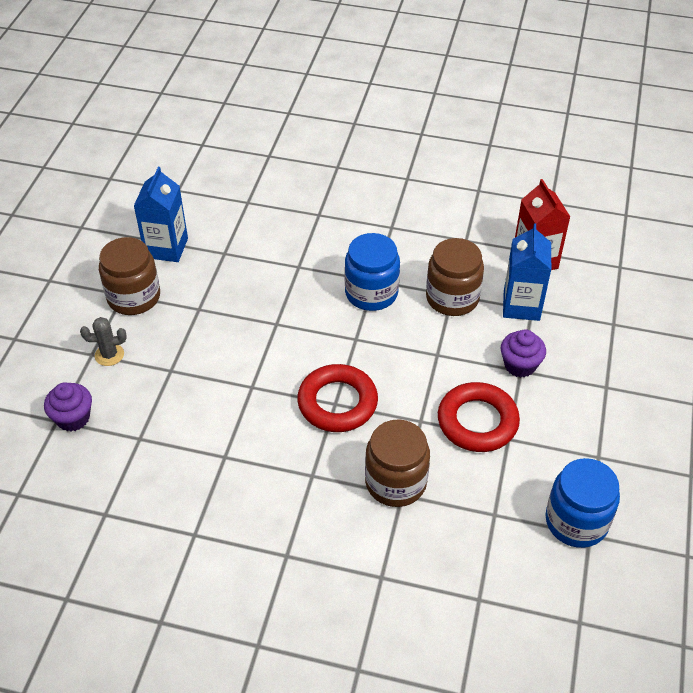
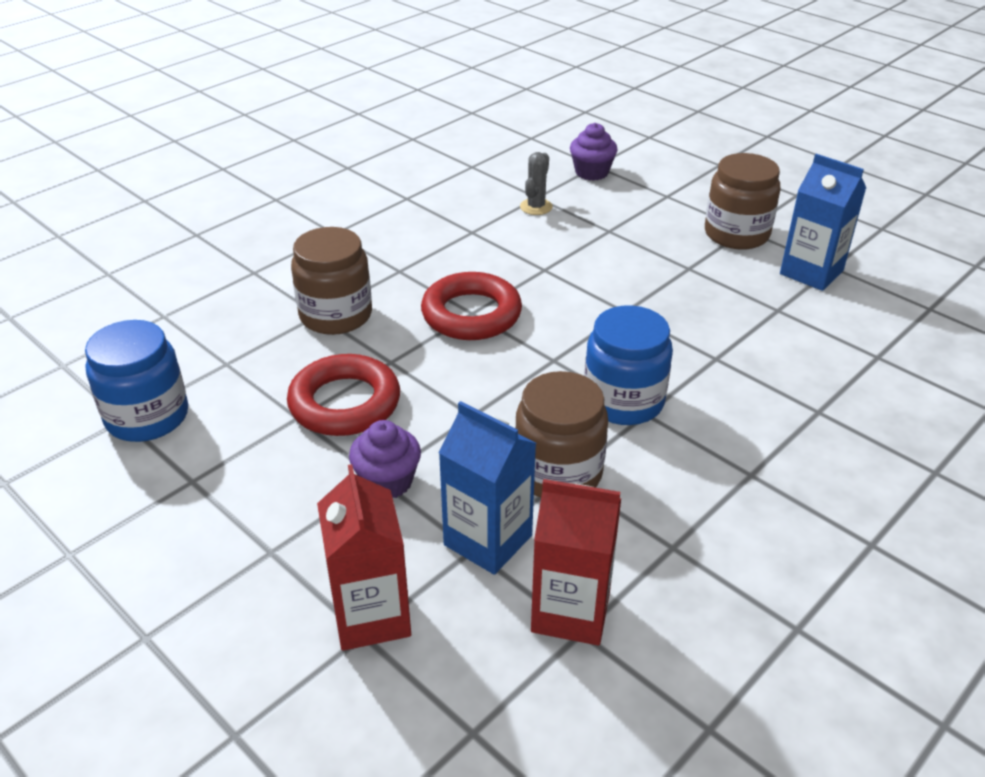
camera: 120 degrees right, 10 degrees down
(109, 355) = (658, 204): grey cactus -> grey cactus (536, 207)
(602, 326) = (371, 616): none -> red carton

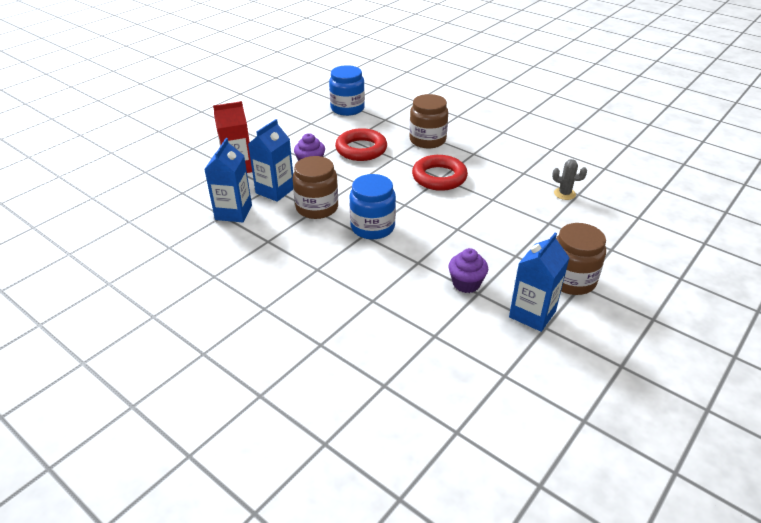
camera: 85 degrees right, 0 degrees up
(571, 611) = (233, 212): red carton -> blue carton
(591, 172) = (626, 215): purple cupcake -> purple cupcake (466, 283)

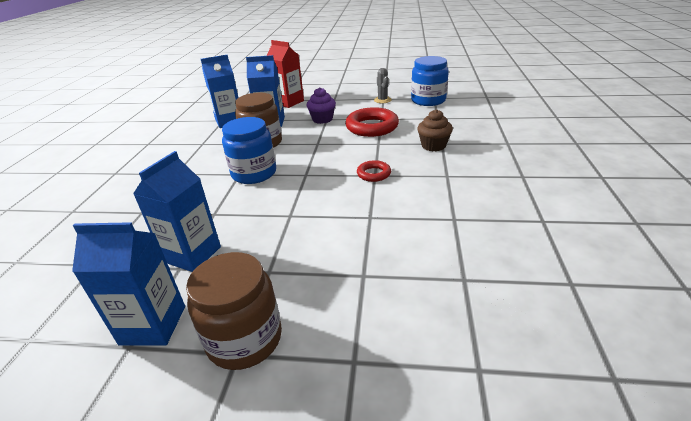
camera: 60 degrees right, 5 degrees down
(427, 140) = (433, 146): brown jar -> brown cupcake
(439, 177) = (373, 174): red ring -> red ring, size x0.53
(466, 283) = (192, 254): purple cupcake -> blue carton
(564, 194) = (448, 266): grey cactus -> grey cactus (382, 100)

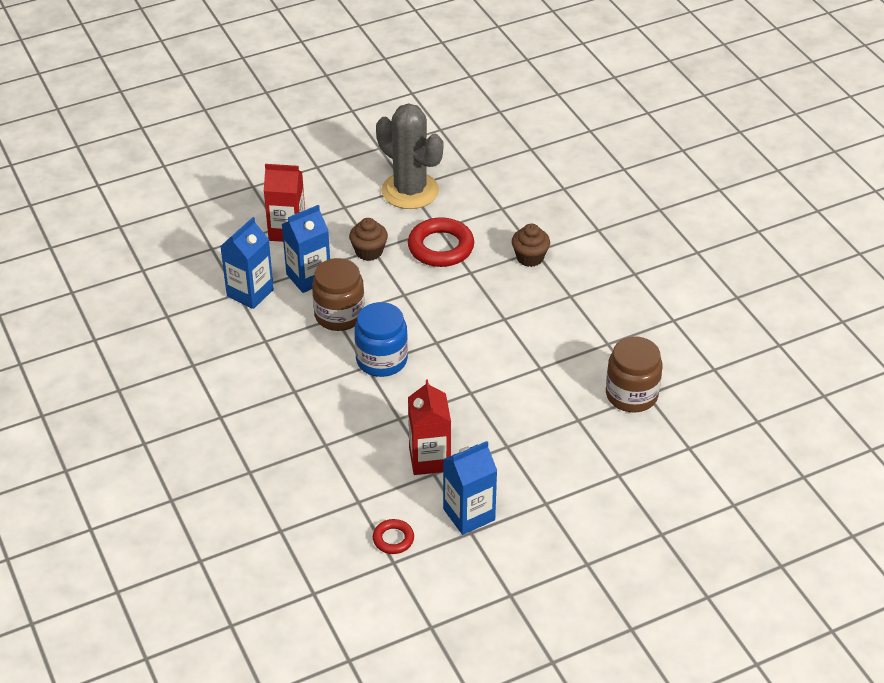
camera: 35 degrees left, 10 degrees up
(192, 254) = (429, 459): blue carton -> red carton
(244, 339) = (541, 493): brown jar -> brown jar (631, 395)
(322, 119) = (369, 252): purple cupcake -> brown cupcake
(373, 174) = (502, 317): red ring -> red ring (393, 539)
(382, 100) = (410, 191): grey cactus -> grey cactus, size x2.37
(428, 100) = (467, 176): blue jar -> none

